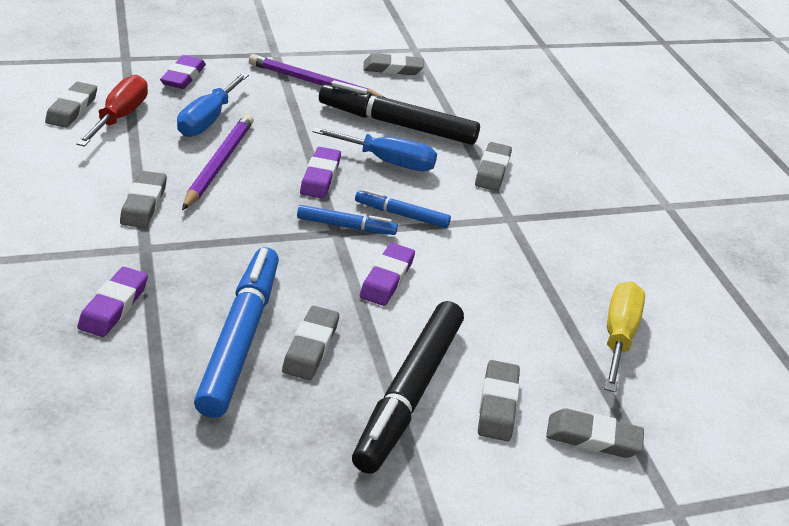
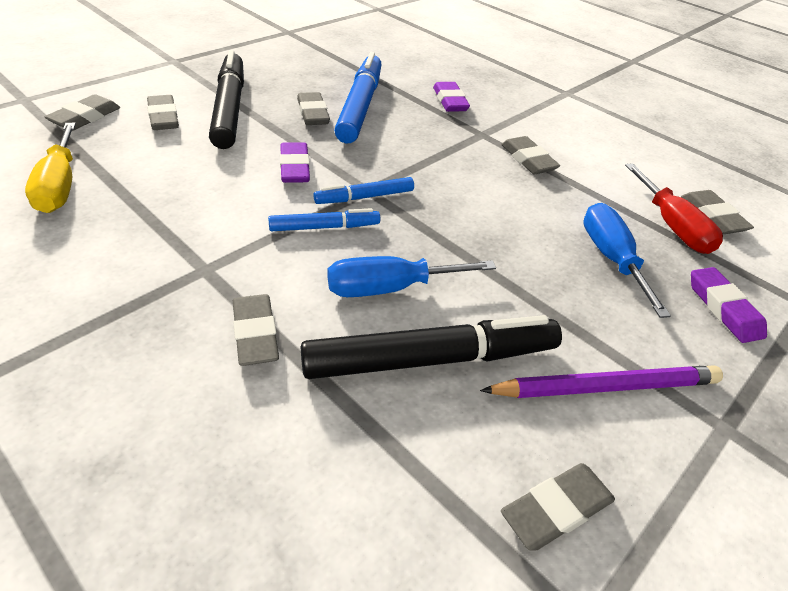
camera: 150 degrees right, 5 degrees up
(219, 164) = (531, 214): purple pencil -> none
(241, 338) = (360, 106): blue marker -> blue marker turned 150 degrees counterclockwise
(320, 177) = (436, 237): purple eraser -> none
(593, 438) = (85, 117): grey eraser -> grey eraser turned 45 degrees counterclockwise

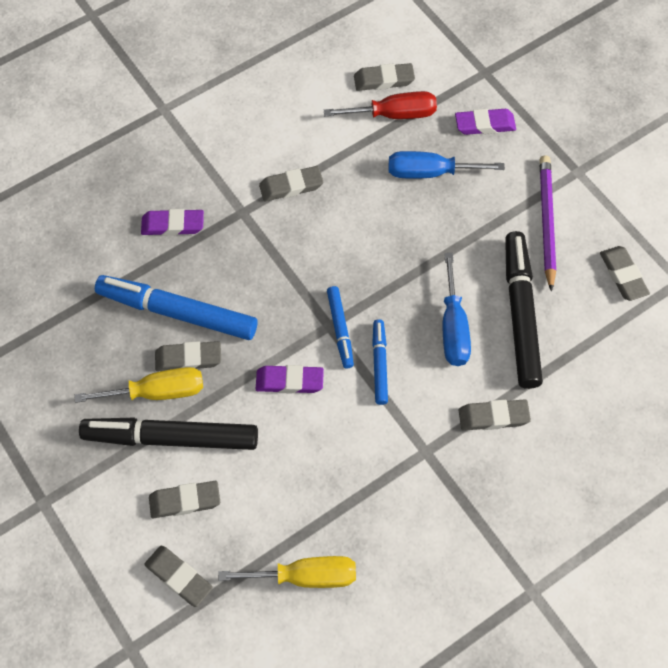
camera: 75 degrees left, 20 degrees up
(277, 101) = (157, 392): none -> yellow screwdriver

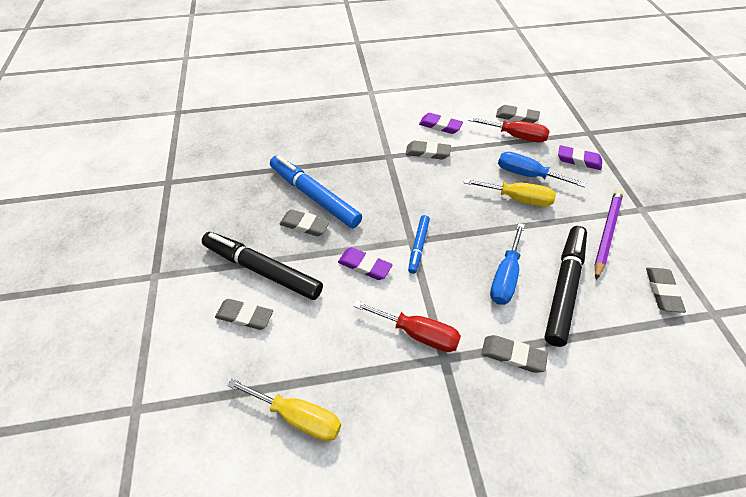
camera: 25 degrees right, 10 degrees down
(157, 392) = (272, 237): yellow screwdriver -> yellow screwdriver (517, 198)
(173, 225) = (341, 149): purple eraser -> purple eraser (440, 126)
(179, 577) = (205, 370): grey eraser -> none
(379, 364) = (436, 280): blue marker -> none
(386, 436) = (418, 333): none -> red screwdriver

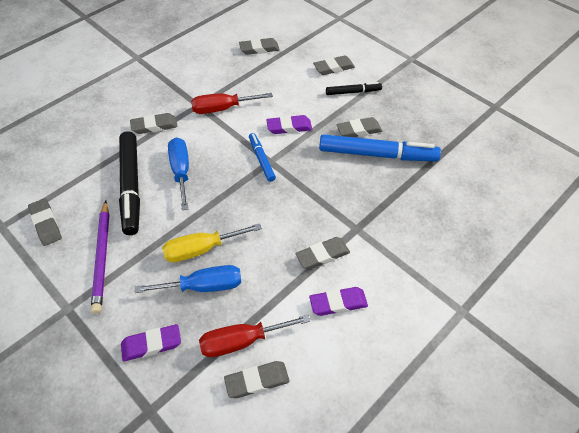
camera: 145 degrees right, 0 degrees up
(262, 269) = (353, 92): black marker -> black marker, size x0.52
(298, 416) = (259, 49): yellow screwdriver -> grey eraser

